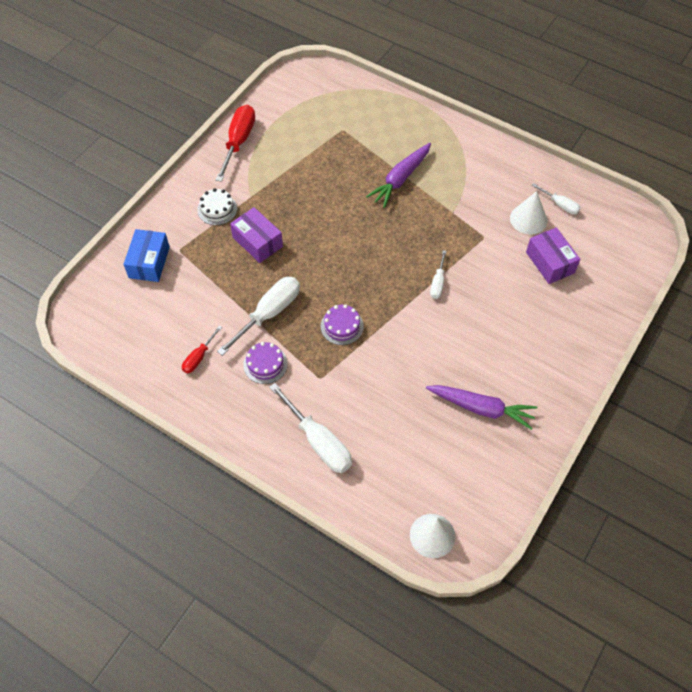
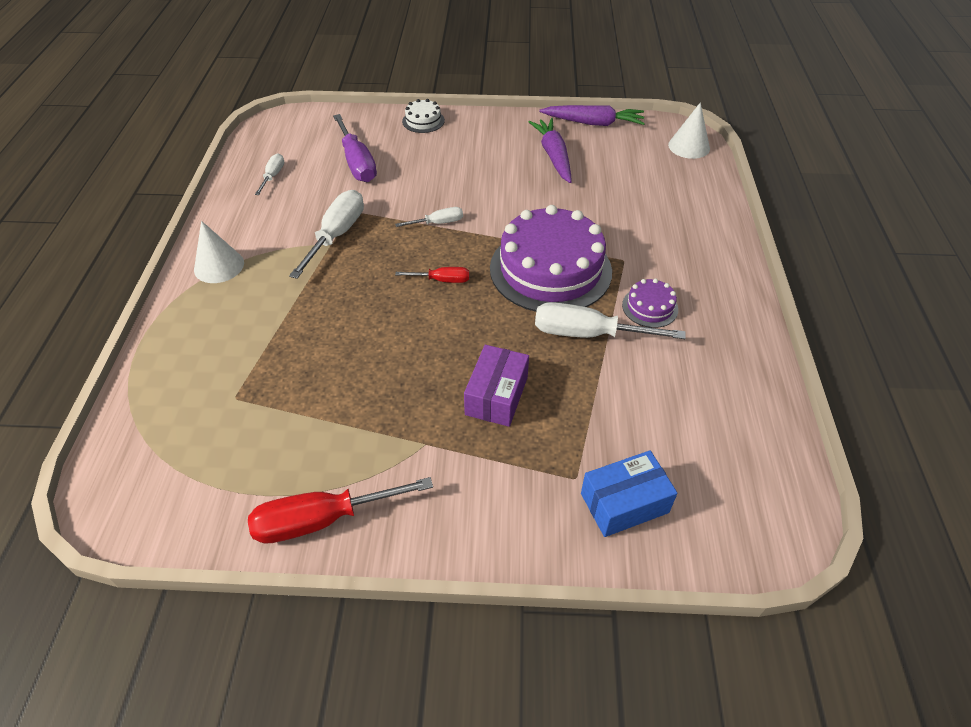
camera: 120 degrees left, 10 degrees down
(199, 357) = (698, 367): red screwdriver -> red screwdriver (442, 280)
(217, 209) = (474, 472): white cake -> white cake (423, 121)
(318, 441) = (686, 234): white screwdriver -> white screwdriver (336, 235)
(342, 326) = (550, 269): purple cake -> purple cake, size x2.31
(400, 179) = (302, 303): purple carrot -> purple carrot (593, 123)
(528, 219) = (307, 190): white cone -> white cone (219, 266)
(550, 262) = (357, 163): purple box -> purple screwdriver

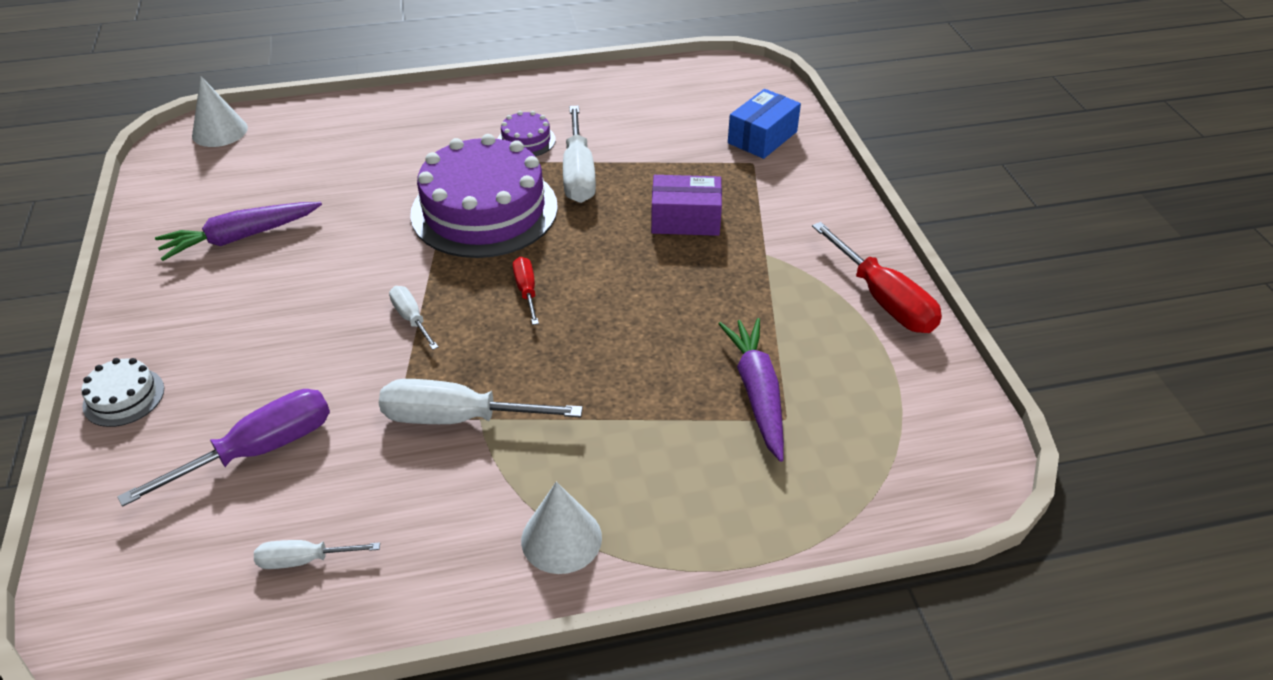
camera: 105 degrees left, 5 degrees down
(593, 123) = (152, 211): purple carrot -> purple carrot (757, 393)
(624, 503) = (762, 137): blue box -> blue box turned 75 degrees clockwise

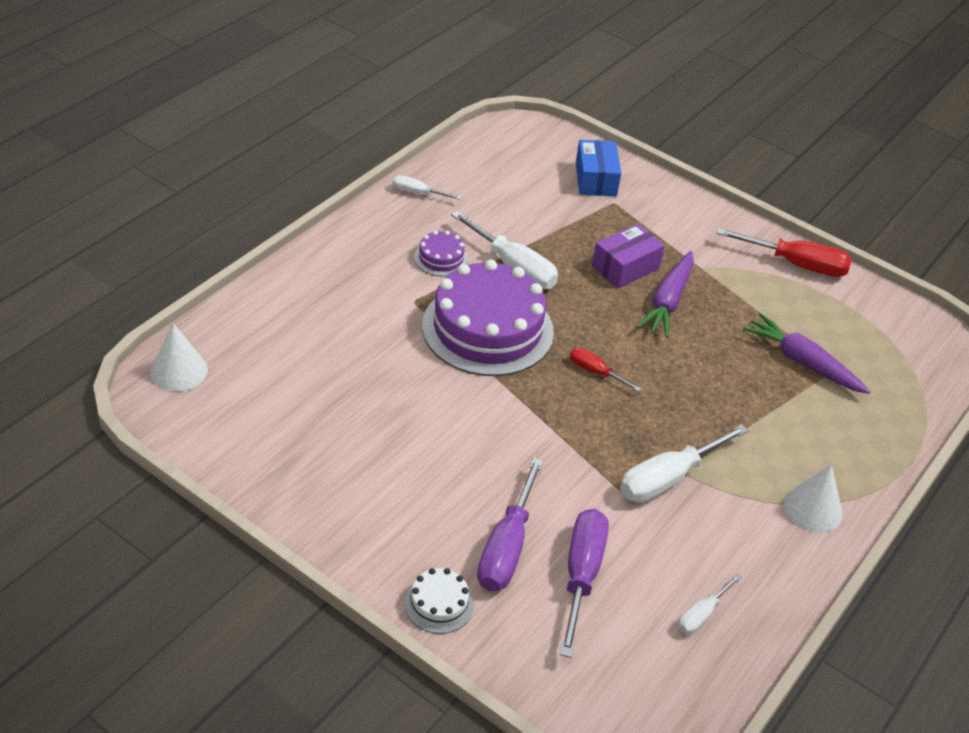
camera: 45 degrees left, 0 degrees up
(238, 387) = (507, 547): none -> purple screwdriver
(240, 238) = (340, 446): purple carrot -> purple carrot (668, 302)
(411, 318) = (550, 433): white screwdriver -> white screwdriver (417, 193)

